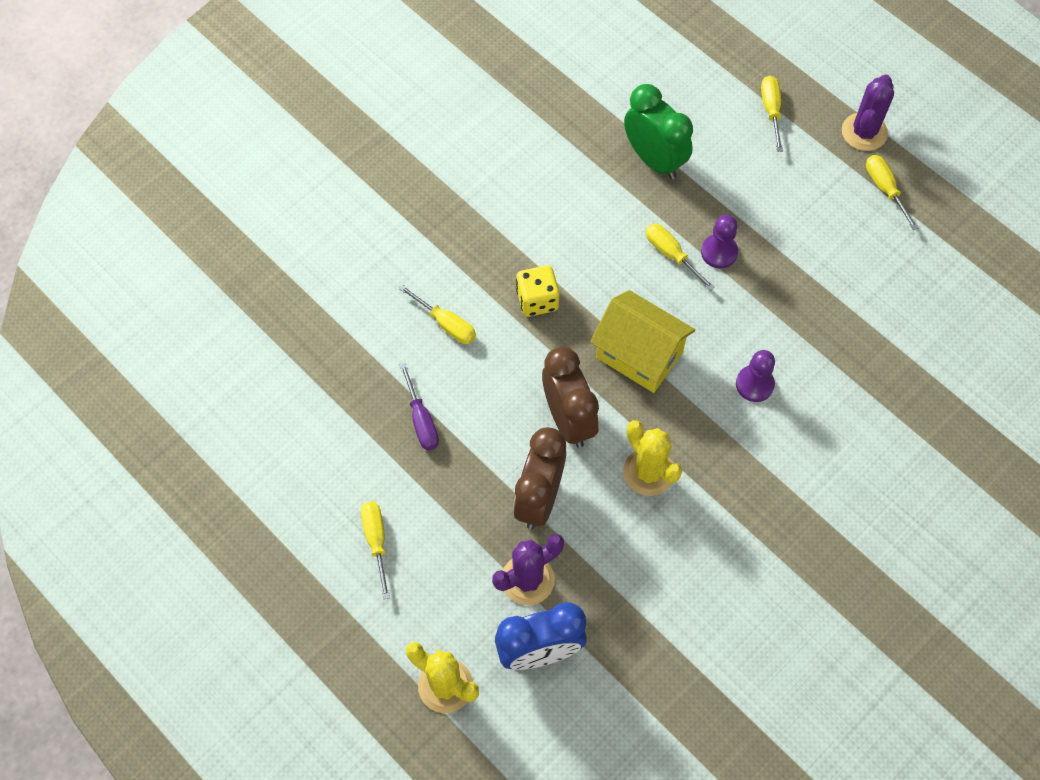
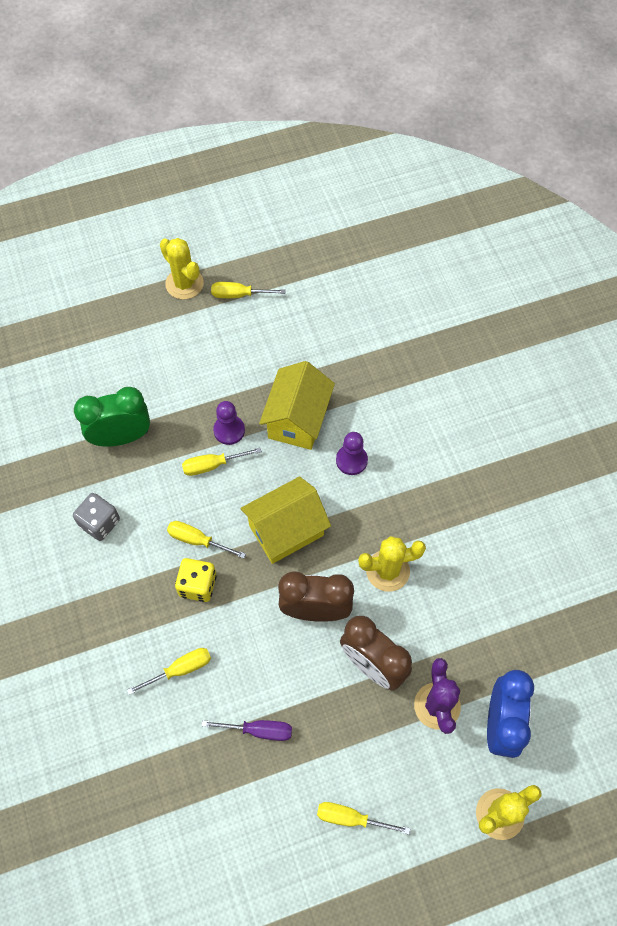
camera: 65 degrees left, 0 degrees up
(554, 185) = (100, 523): none -> grey dice
(770, 311) = (297, 419): none -> yellow house
(771, 110) = (128, 334): yellow screwdriver -> yellow screwdriver (197, 540)
(864, 132) = (184, 284): purple cactus -> yellow cactus

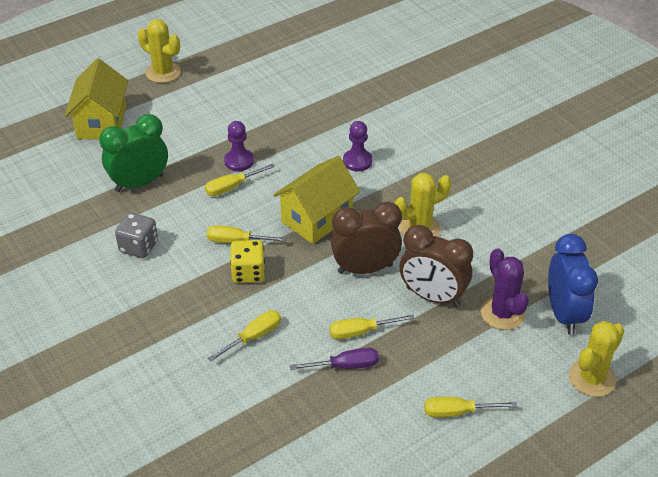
camera: 15 degrees left, 20 degrees down
(238, 295) = (215, 72): yellow screwdriver -> yellow screwdriver (360, 332)
(297, 419) = (298, 143): yellow house -> yellow house (101, 123)

